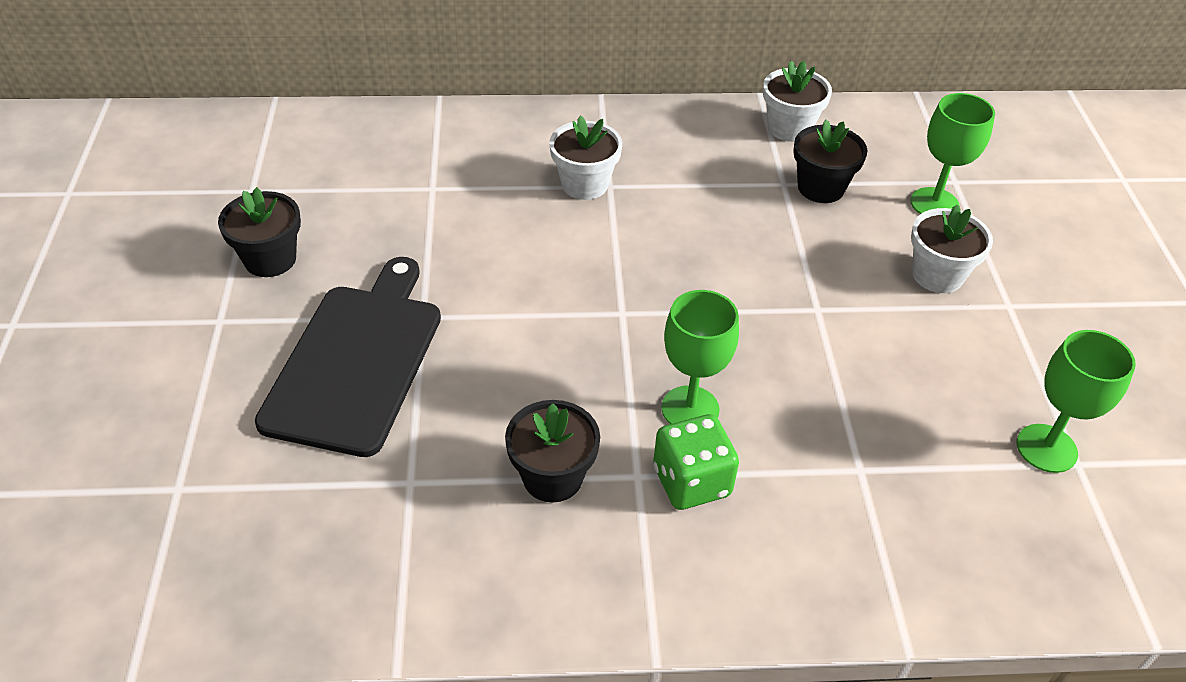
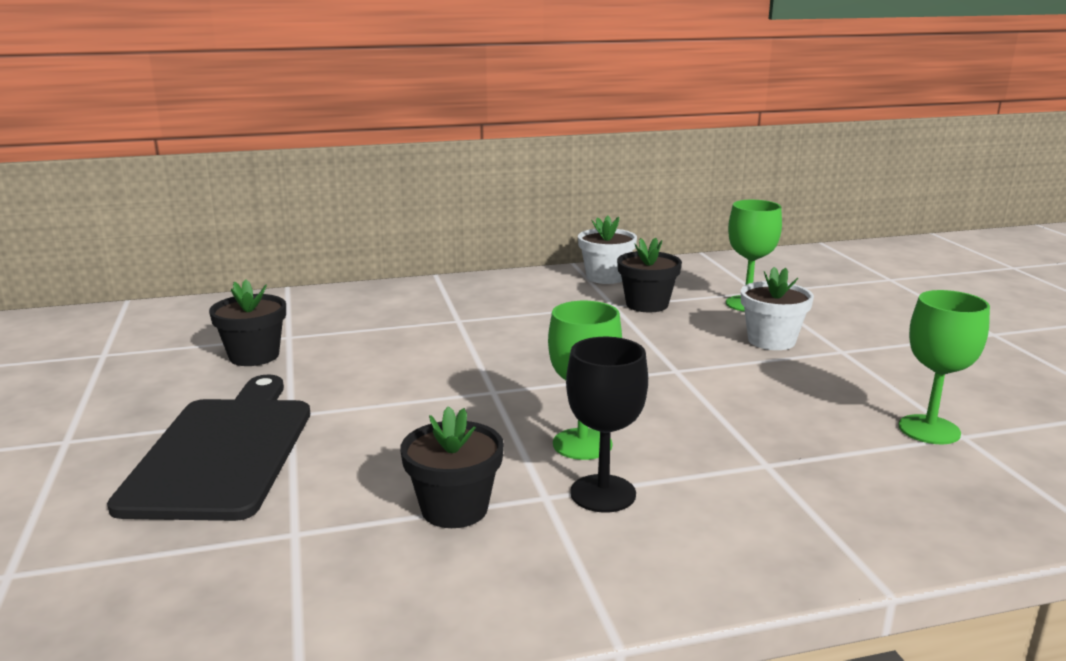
camera: 10 degrees left, 25 degrees down
(270, 259) = (124, 394): black flower pot -> black flower pot (254, 356)
(584, 184) = (435, 321): white flower pot -> none
(691, 482) = (603, 493): green dice -> black goblet

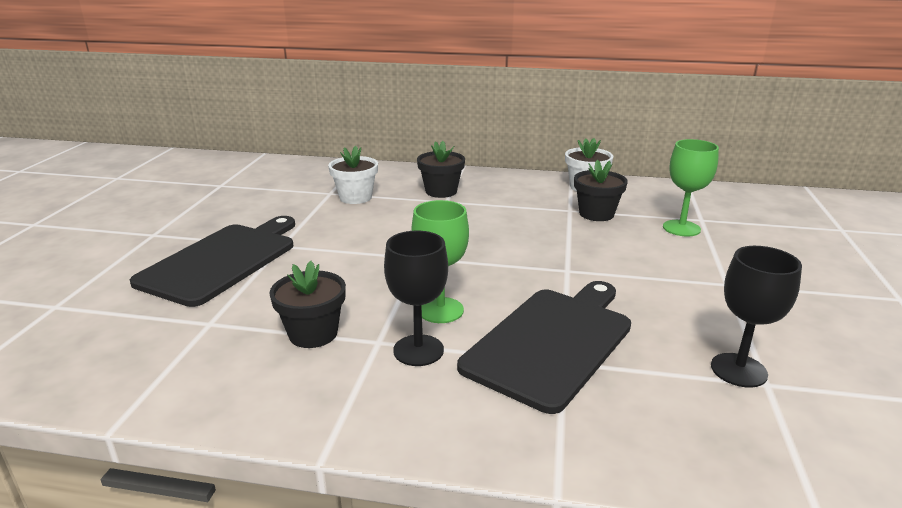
camera: 25 degrees right, 5 degrees up
(254, 356) = (298, 202): black flower pot -> black flower pot (441, 191)
(736, 448) = (552, 342): none -> black cutting board
(771, 341) = (671, 262): white flower pot -> white flower pot (355, 197)
(929, 430) = (738, 370): green goblet -> black goblet

